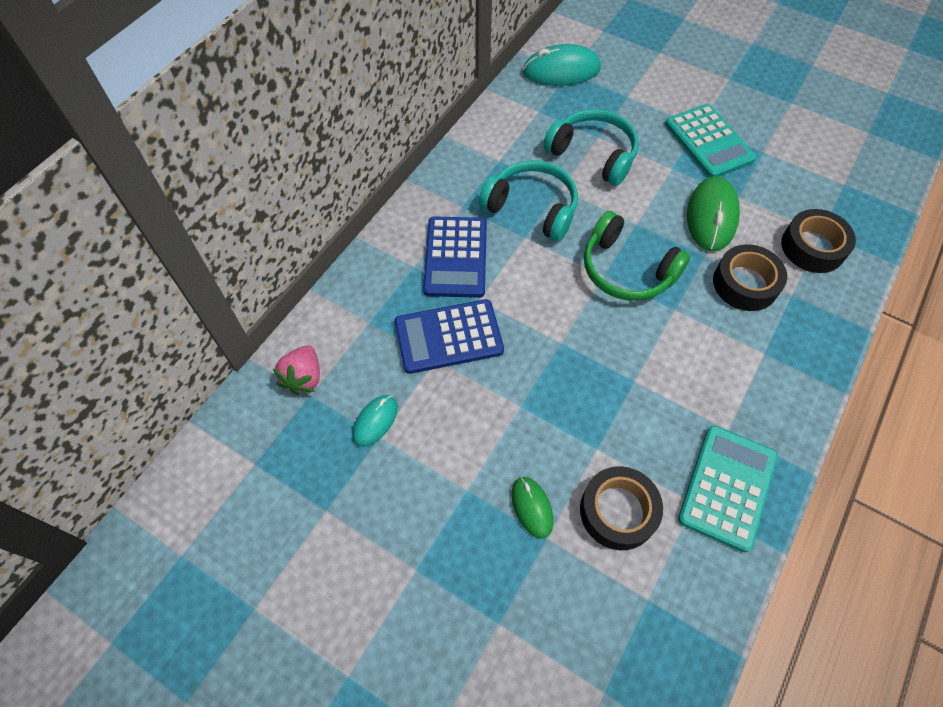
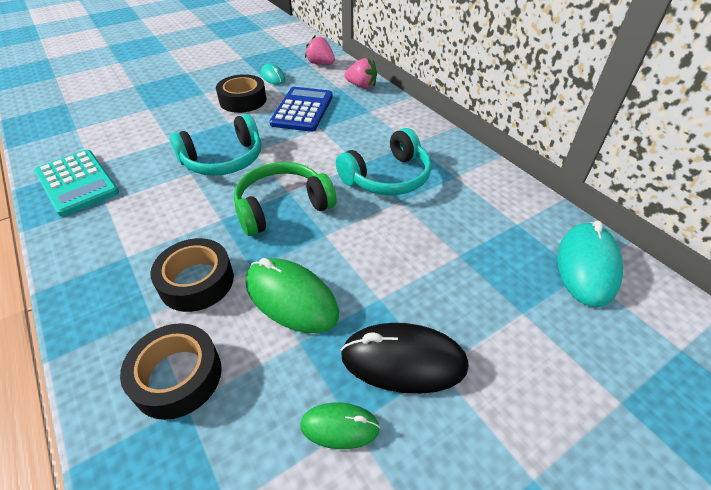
camera: 115 degrees right, 15 degrees down
(353, 298) = (361, 86): none -> pink strawberry
(455, 257) = (364, 128): blue calculator -> none
(531, 507) = (169, 108): green mouse -> green mouse (339, 426)
(593, 154) = (433, 240): turquoise headphones -> turquoise headphones (223, 159)
(618, 511) = (127, 135): black tape -> black tape (243, 100)
(708, 142) = (403, 361): turquoise calculator -> black mouse

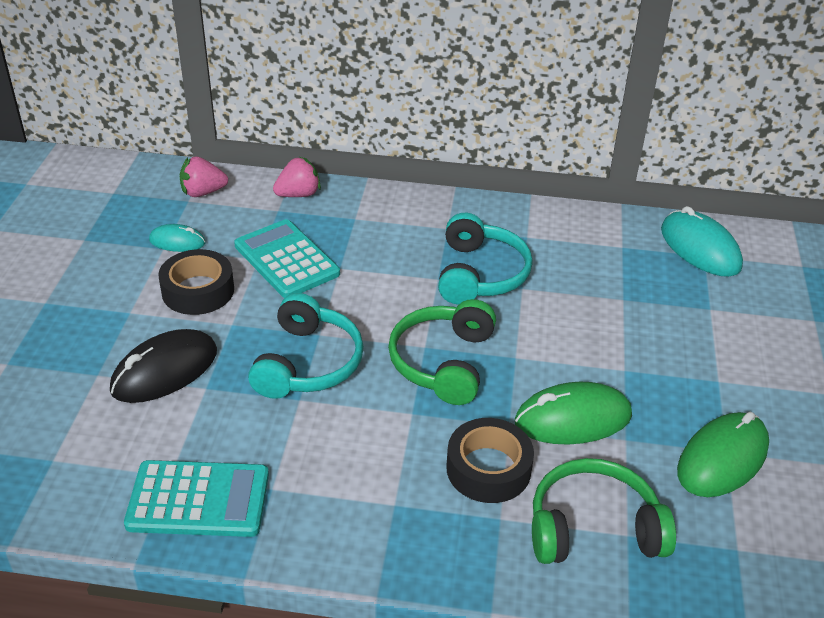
camera: 50 degrees left, 5 degrees down
(177, 376) = (593, 528): black tape -> green headphones
(302, 110) = (287, 259): blue calculator -> turquoise calculator
(339, 426) = (722, 459): green mouse -> green mouse, size x1.77
(403, 361) = (696, 394): black mouse -> black mouse (165, 371)

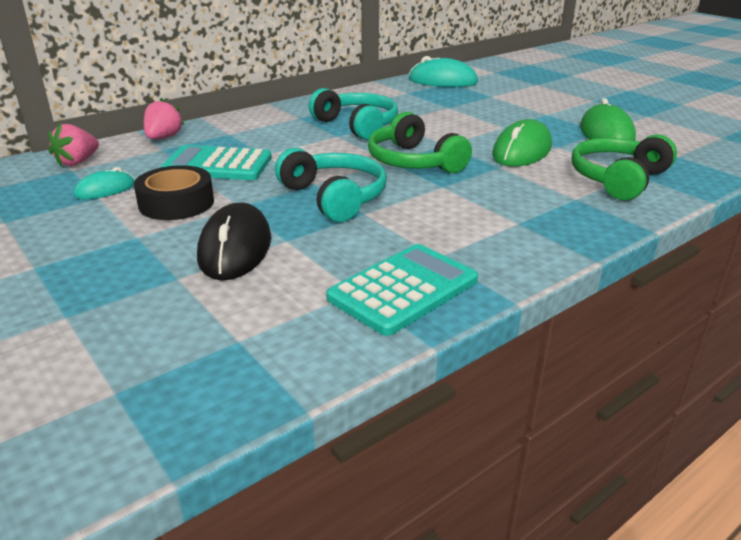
camera: 45 degrees left, 10 degrees down
(488, 469) = (528, 185): black tape -> none

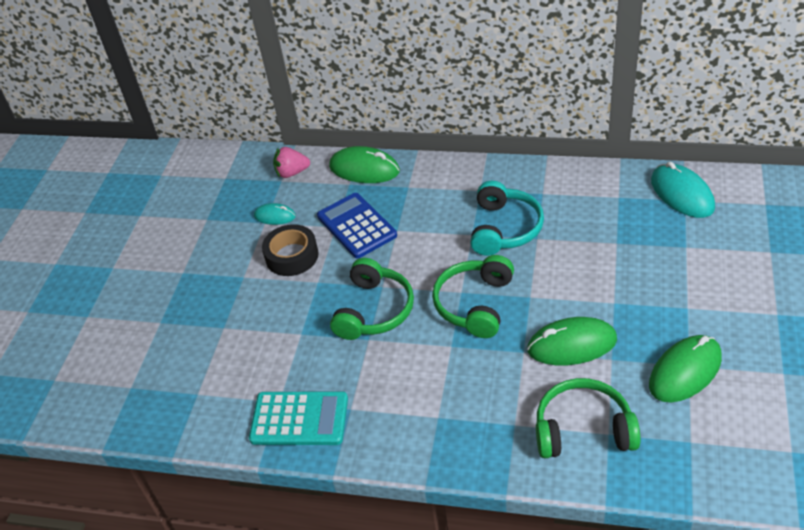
camera: 55 degrees right, 15 degrees up
(163, 138) = (364, 169): pink strawberry -> green mouse
(217, 165) = (357, 226): turquoise calculator -> blue calculator
(235, 248) = (271, 322): black mouse -> none
(334, 197) = (374, 310): turquoise headphones -> green headphones

